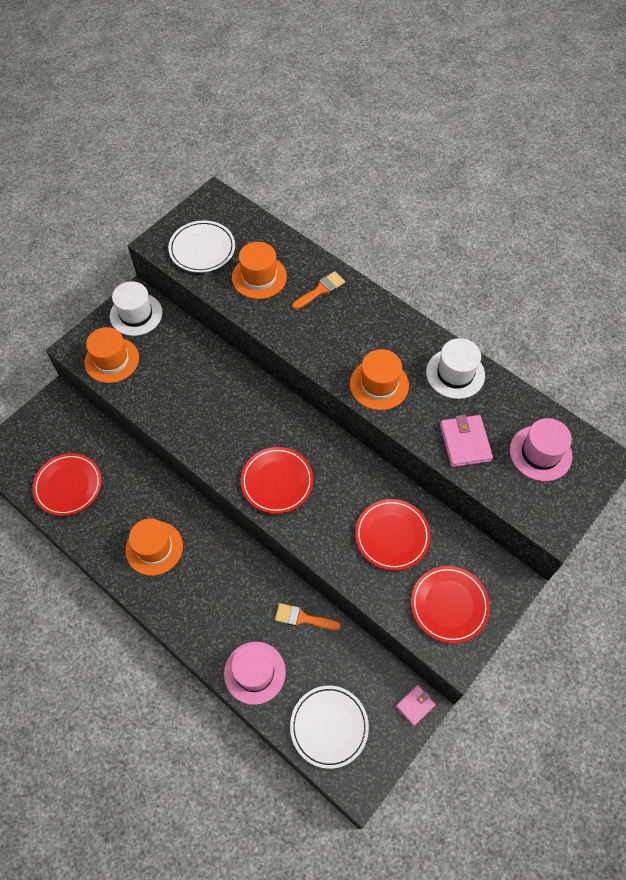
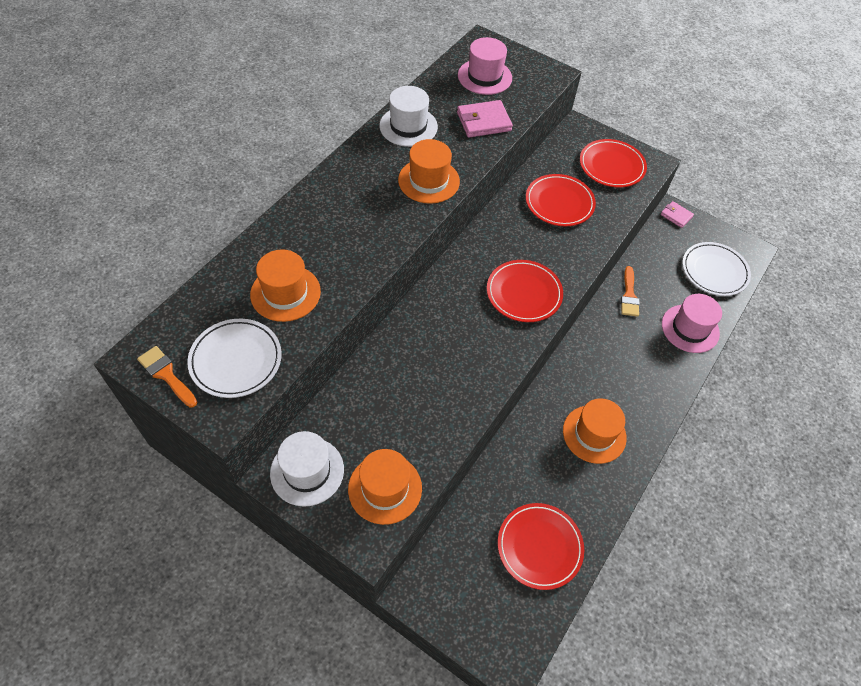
camera: 100 degrees left, 5 degrees down
(321, 290) = (305, 232): orange brush -> orange brush (166, 374)

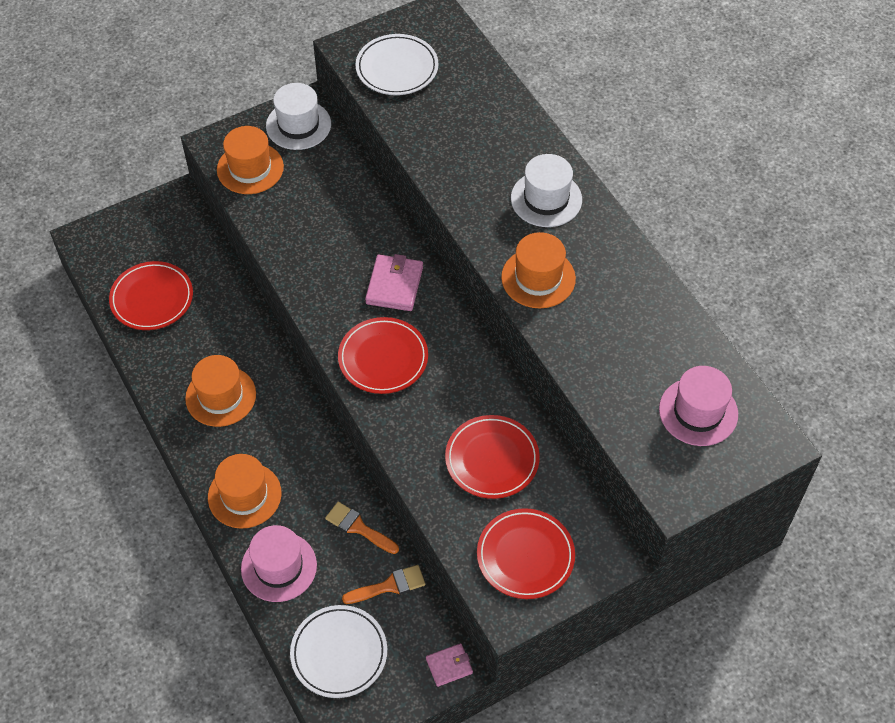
camera: 120 degrees right, 0 degrees up
(166, 374) = (409, 25): orange brush -> orange brush (389, 586)
(285, 293) = (450, 118): orange hat -> orange hat (244, 495)
(408, 126) = (636, 292): white hat -> white hat (546, 199)
(483, 121) = (611, 372): pink wallet -> pink wallet (394, 285)

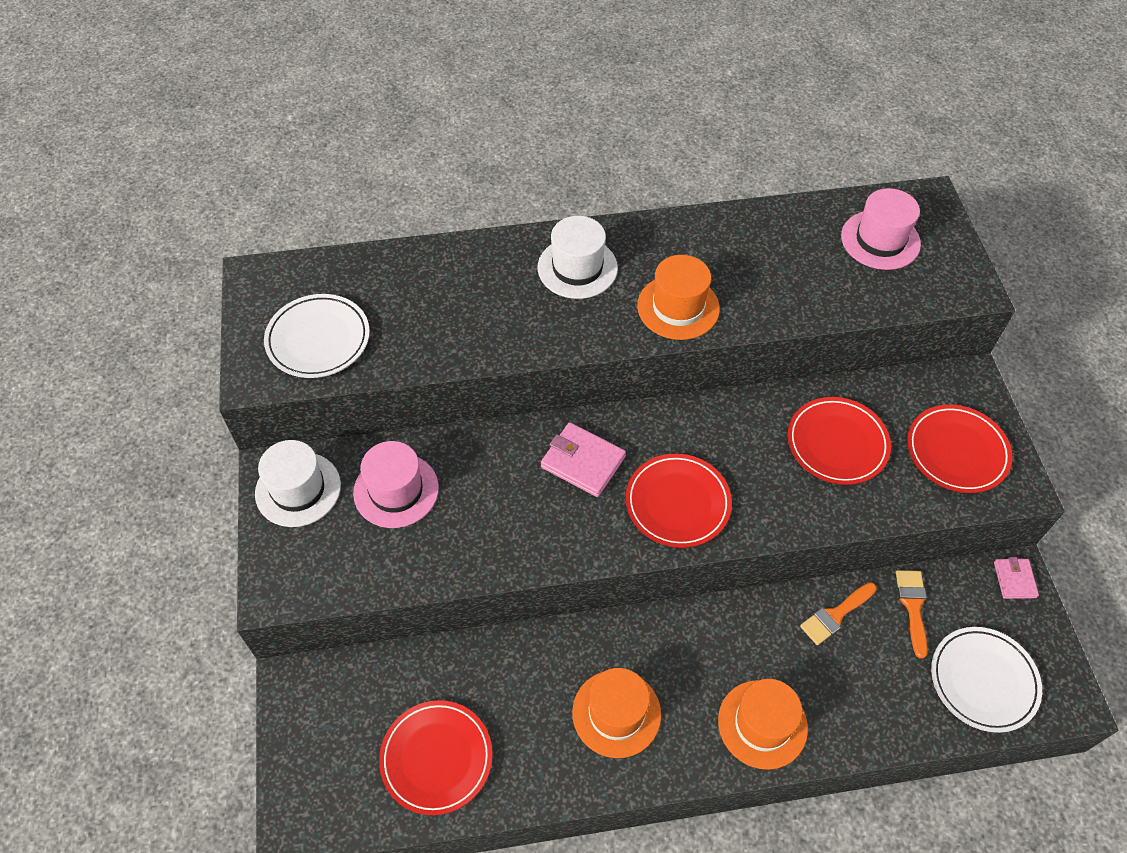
camera: 70 degrees left, 0 degrees up
(250, 168) = (337, 562): orange hat -> none
(279, 567) = (865, 712): pink hat -> pink hat (396, 490)

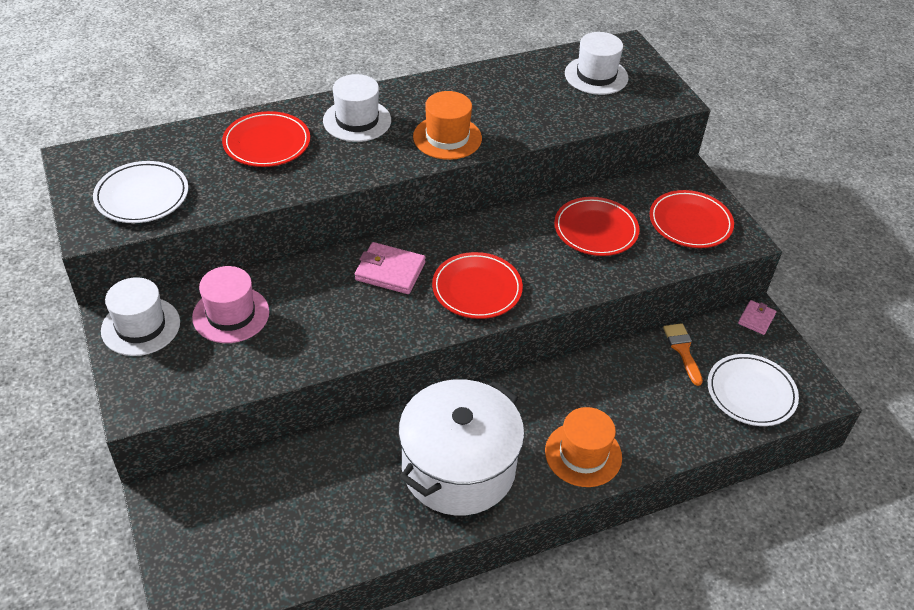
camera: 15 degrees left, 10 degrees down
(436, 758) = (307, 530): red plate -> red plate (267, 143)
(616, 713) = (458, 468): orange hat -> white pot
(835, 615) = (623, 366): orange brush -> none
(880, 240) = (596, 76): pink hat -> white hat
(1014, 580) = (756, 319): pink wallet -> pink wallet turned 45 degrees clockwise

